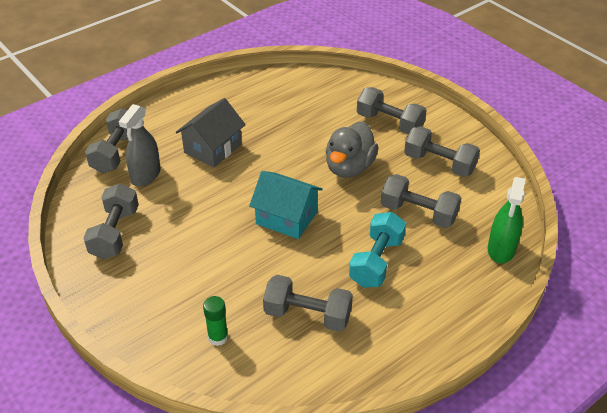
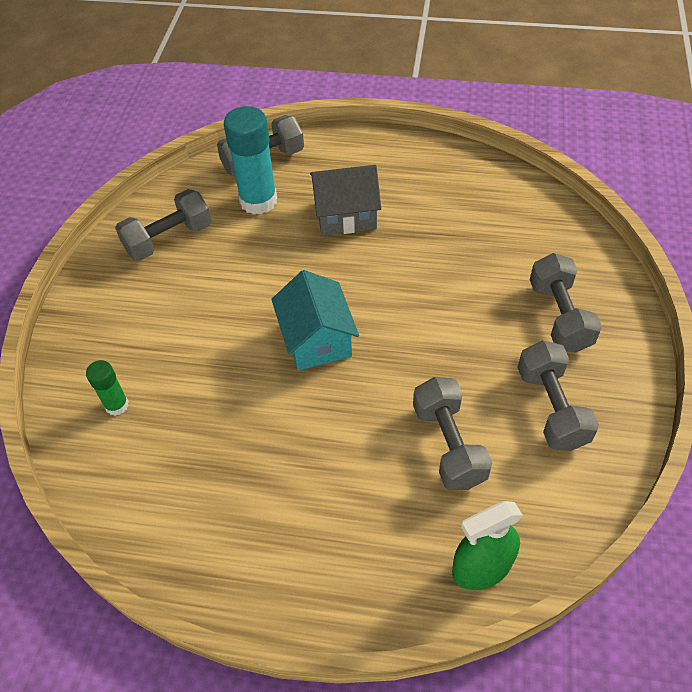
camera: 50 degrees right, 10 degrees up
(146, 175) = (258, 201): grey spray bottle -> turquoise glue stick
(307, 315) = (206, 454): grey dumbbell -> none
(349, 167) = (446, 334): grey duck -> none
(376, 261) = (335, 459): turquoise dumbbell -> none

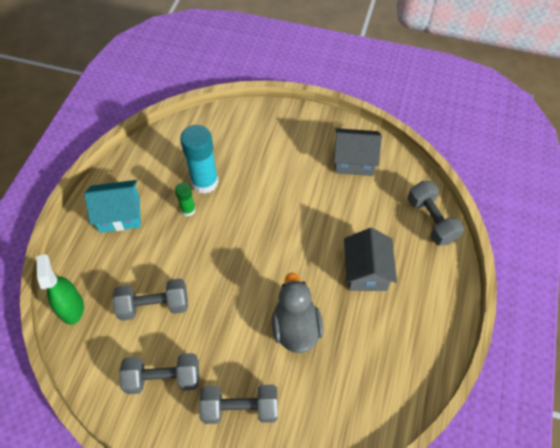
camera: 95 degrees right, 5 degrees up
(117, 405) = (227, 137): green glue stick -> green glue stick (188, 210)
(169, 239) = (354, 161): grey dumbbell -> grey house
(258, 201) = (386, 215): turquoise glue stick -> turquoise glue stick (205, 182)
(316, 339) = (252, 240): turquoise house -> turquoise house (120, 214)
(439, 275) = (296, 328): none -> grey duck

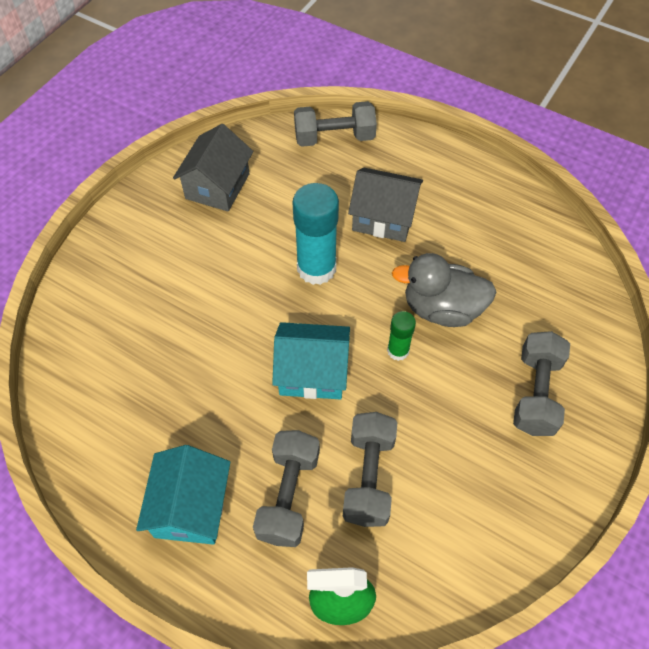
camera: 75 degrees left, 0 degrees up
(163, 378) = (481, 480): grey dumbbell -> grey dumbbell (288, 495)
(188, 210) = (220, 403): green glue stick -> green glue stick (398, 351)
(205, 182) = (178, 371): turquoise glue stick -> turquoise glue stick (316, 268)
(222, 255) = (312, 372): none -> turquoise house

